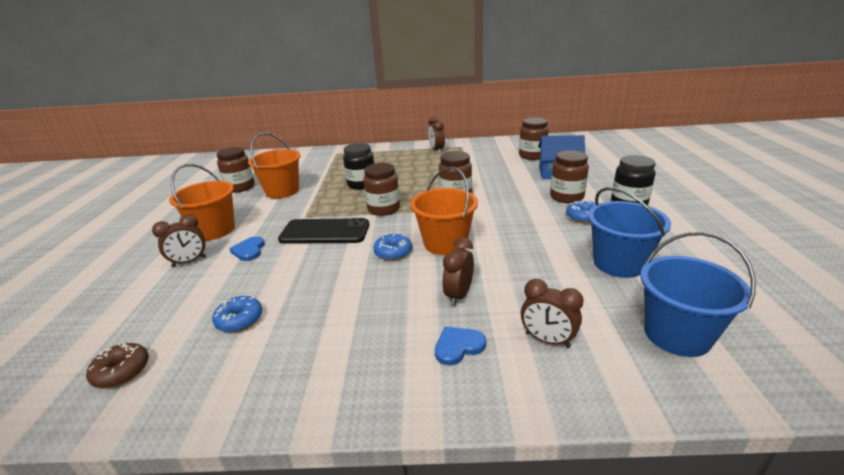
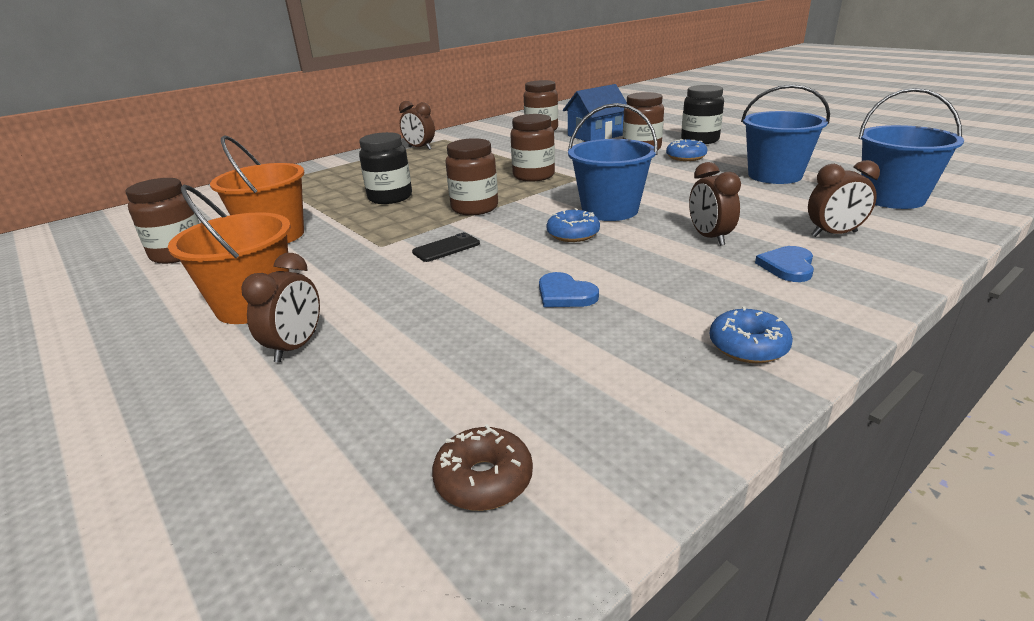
camera: 40 degrees left, 0 degrees up
(239, 320) = (530, 354): blue donut -> blue donut (748, 346)
(249, 250) = (374, 300): blue heart -> blue heart (565, 294)
(325, 232) = (446, 248): black phone -> black phone, size x0.49
(445, 243) = (610, 210): orange bucket -> blue bucket

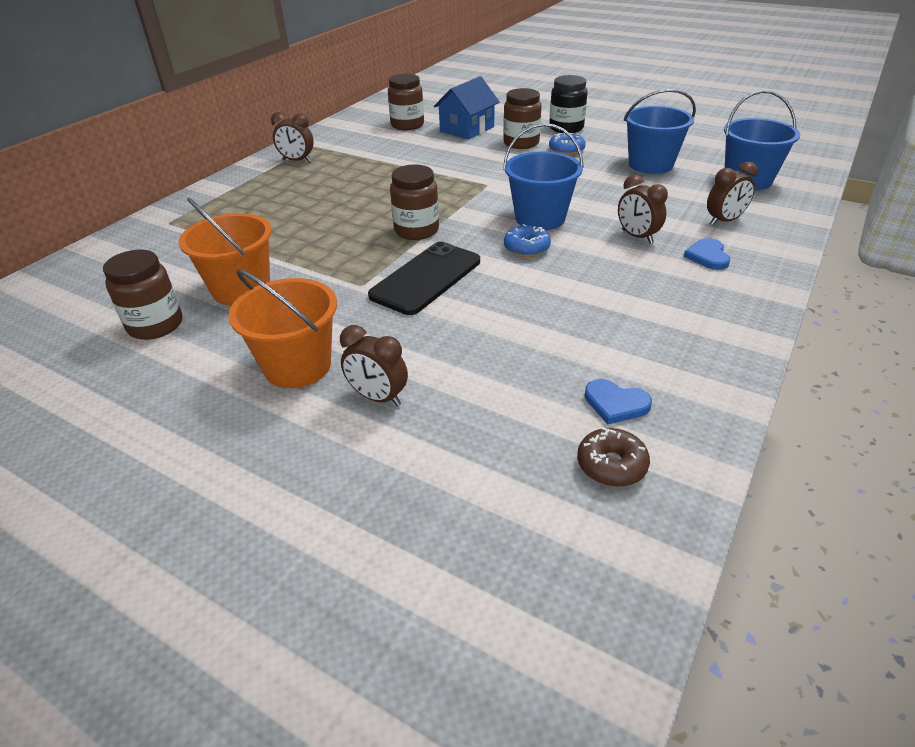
camera: 20 degrees left, 10 degrees up
(296, 347) = (378, 397): brown clock -> brown clock turned 120 degrees clockwise
(390, 197) = (321, 228): black jar -> none
(446, 248) = (426, 278): black phone -> black phone, size x2.06
(533, 176) = (443, 186): brown jar -> none
(565, 294) = (561, 308): blue heart -> blue heart (615, 403)
(748, 346) = (717, 330): blue donut -> none

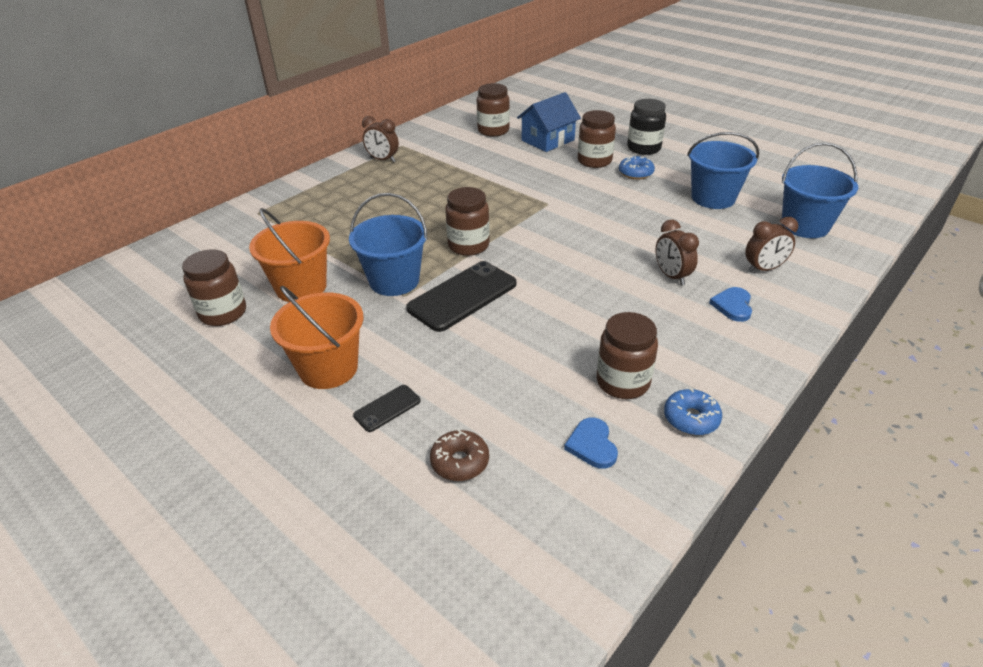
camera: 10 degrees right, 0 degrees up
(378, 397) = (387, 408): brown clock -> black phone
(526, 248) = (563, 276): blue donut -> blue donut (691, 418)
(540, 218) = (586, 246): blue bucket -> blue bucket (394, 281)
(611, 465) = (568, 504): brown donut -> brown donut (460, 462)
(615, 403) = (592, 445): blue heart -> blue heart turned 45 degrees clockwise
(625, 339) = (622, 382): none -> brown jar

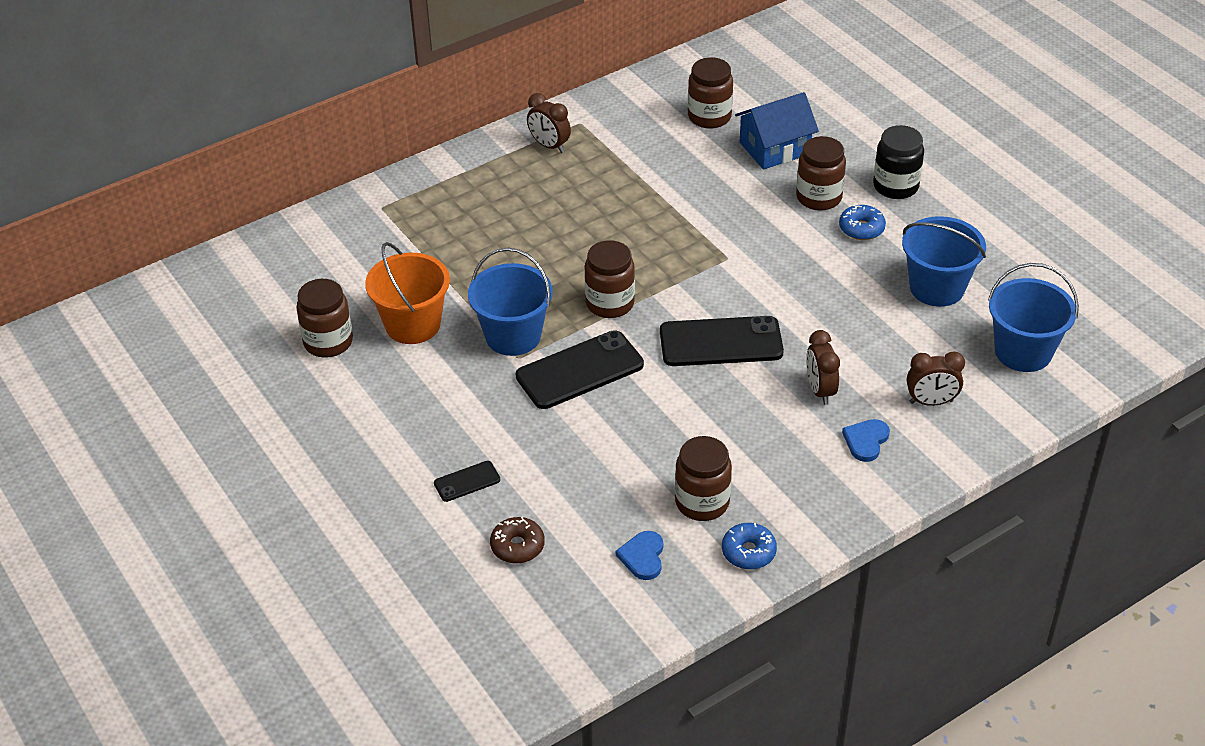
camera: 15 degrees right, 5 degrees up
(328, 368) = (421, 428): orange bucket -> none
(572, 257) = (721, 342): none -> black phone

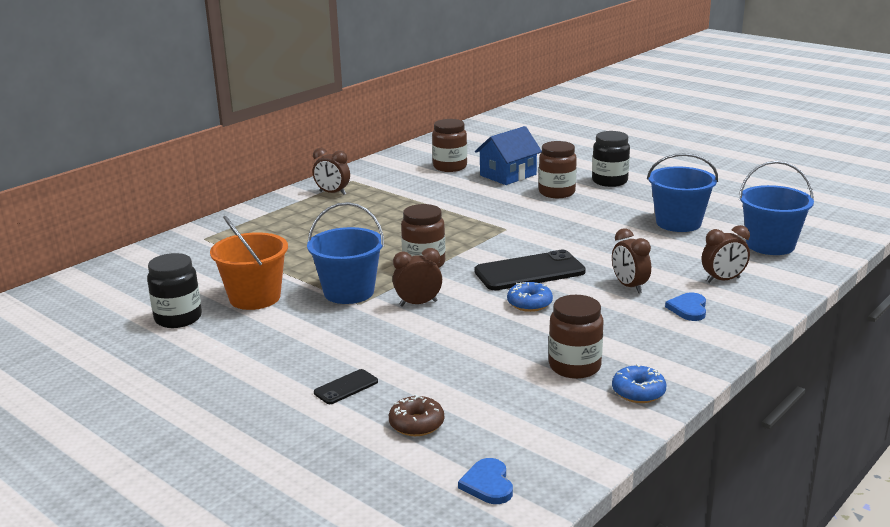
camera: 15 degrees left, 20 degrees down
(328, 342) = (178, 318): brown jar -> black jar
(580, 371) = (418, 303): black phone -> brown clock
(643, 557) = (542, 411): blue heart -> blue heart (488, 484)
(861, 228) = (599, 203): blue donut -> blue donut (529, 303)

